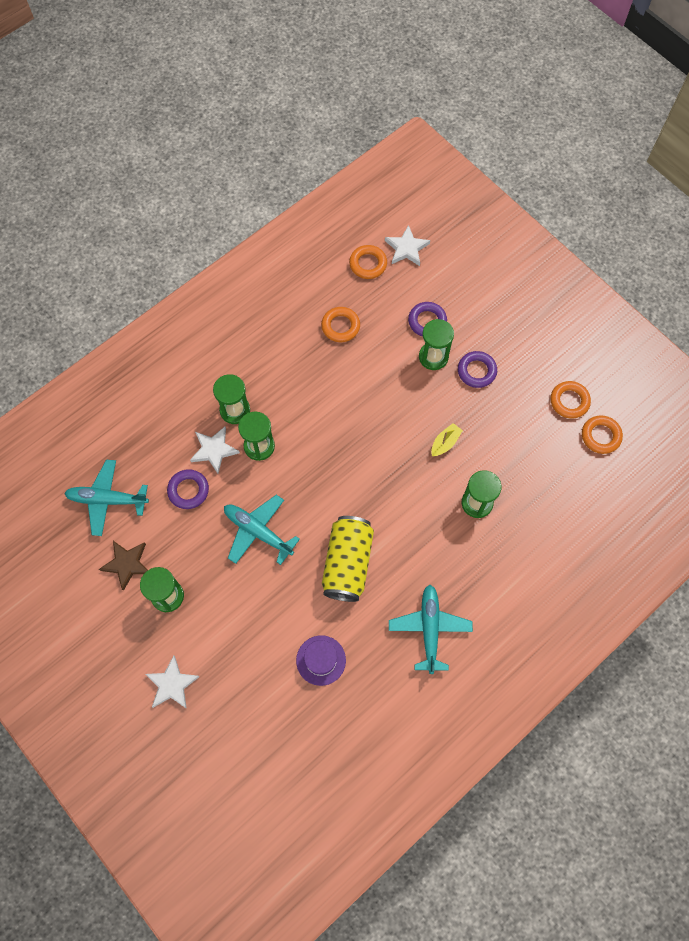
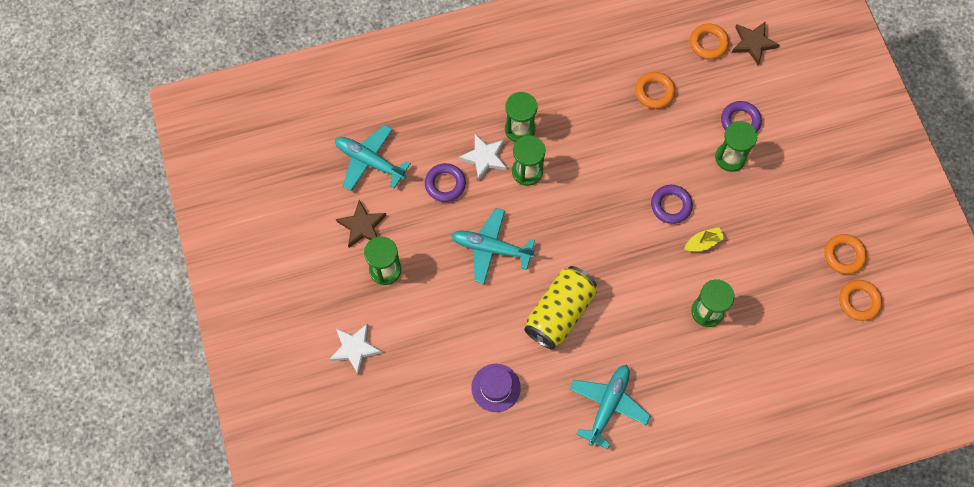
camera: 25 degrees right, 0 degrees up
(258, 531) = (491, 248): turquoise plane -> turquoise plane turned 45 degrees counterclockwise
(406, 248) = (753, 43): white star -> brown star
(476, 371) = (766, 188): purple ring -> purple ring (671, 205)

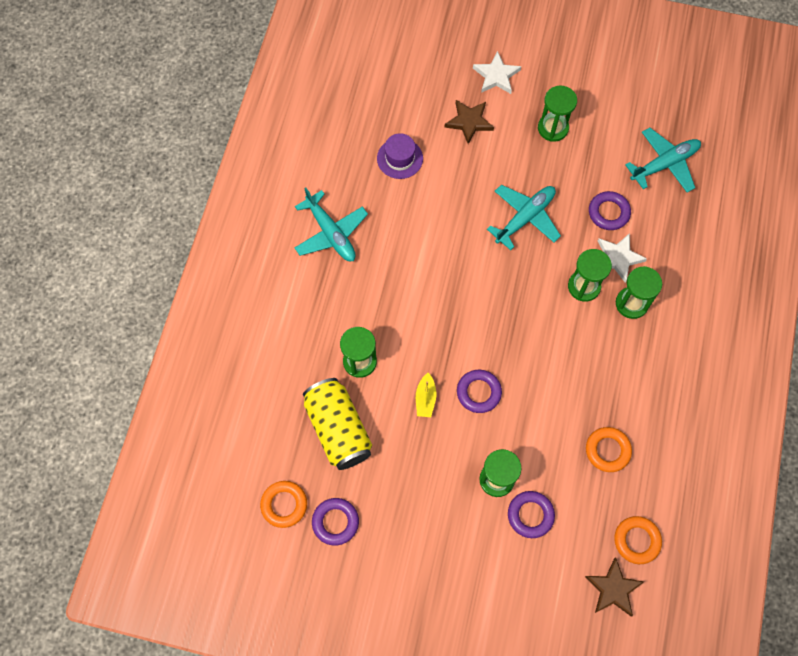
camera: 120 degrees right, 0 degrees up
(362, 226) = (604, 130): brown star -> brown star (469, 122)
(559, 313) = (433, 240): yellow can -> yellow can (338, 429)
(844, 255) = (335, 522): orange ring -> purple ring

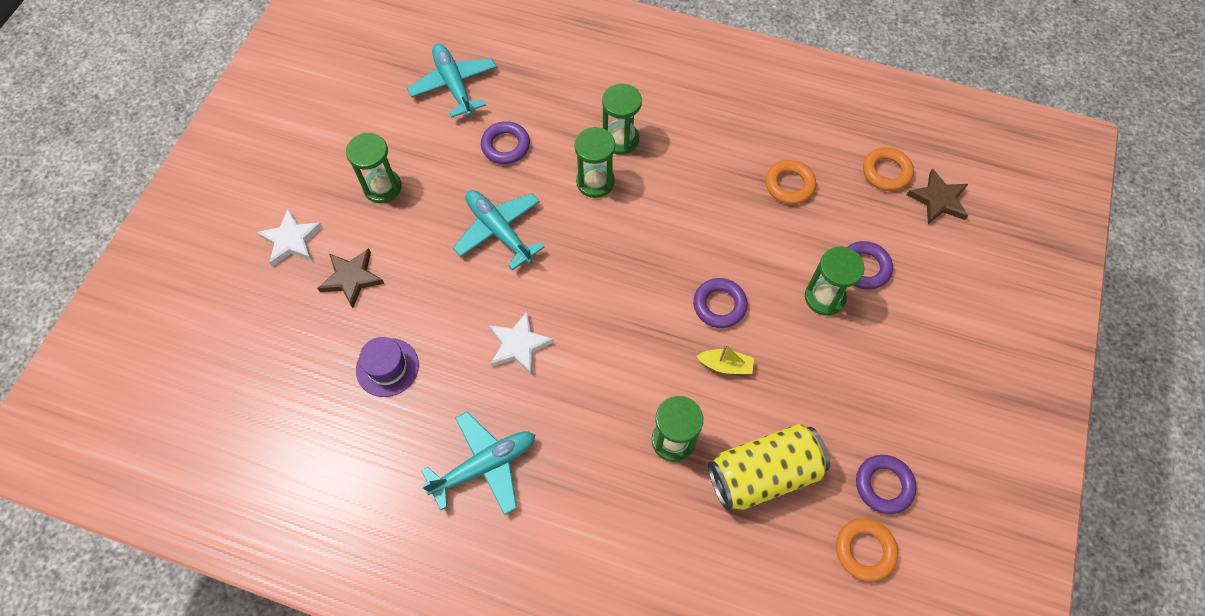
camera: 85 degrees left, 5 degrees down
(618, 258) = (564, 144): white star -> white star (519, 345)

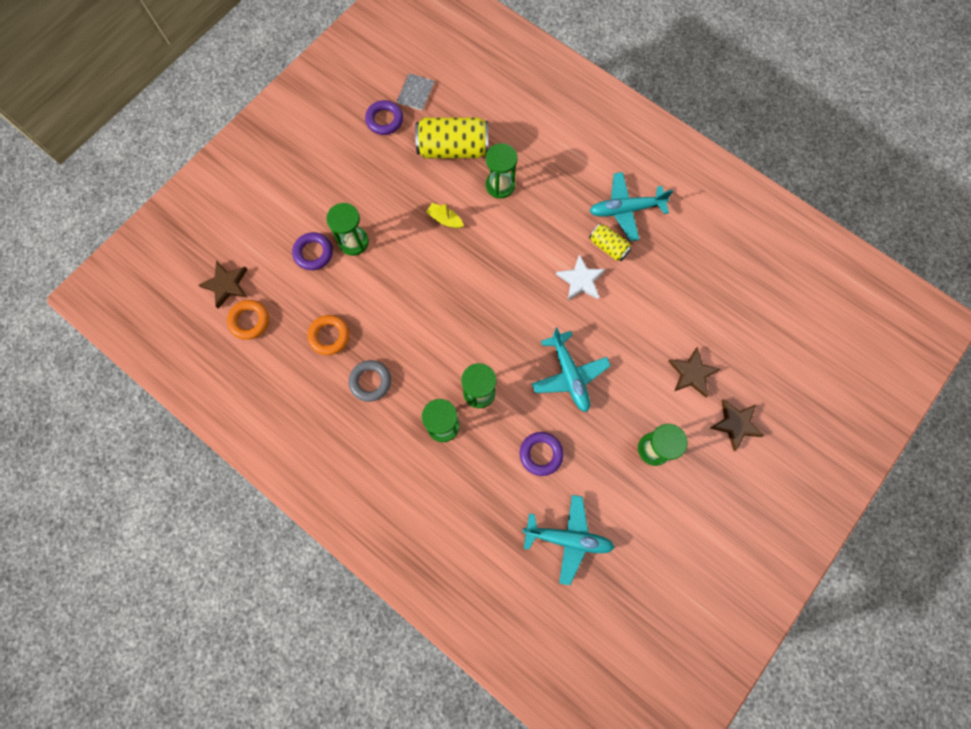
camera: 160 degrees left, 10 degrees up
(291, 240) = (735, 424): white star -> brown star
(387, 367) = (677, 295): purple hat -> none
(454, 85) = (568, 538): turquoise plane -> turquoise plane turned 75 degrees counterclockwise
(495, 402) = (608, 247): none -> yellow can
(719, 156) = (370, 381): none -> grey ring
(719, 305) = (429, 261): purple ring -> none
(864, 550) = (416, 93): orange ring -> grey notebook

